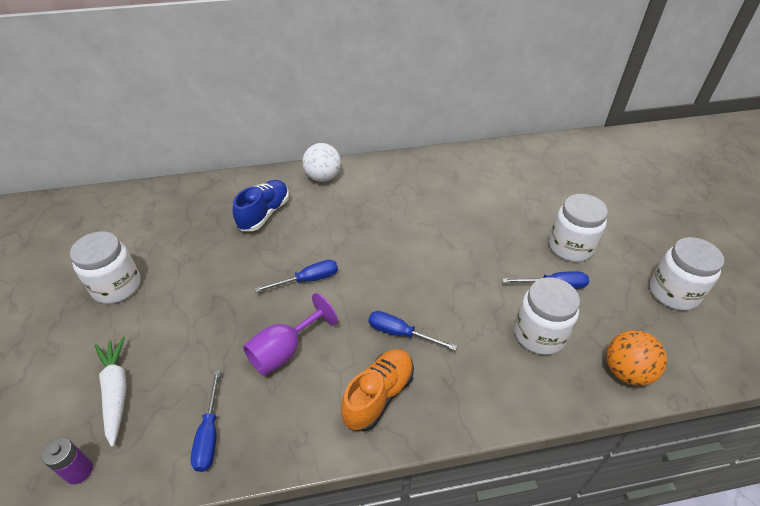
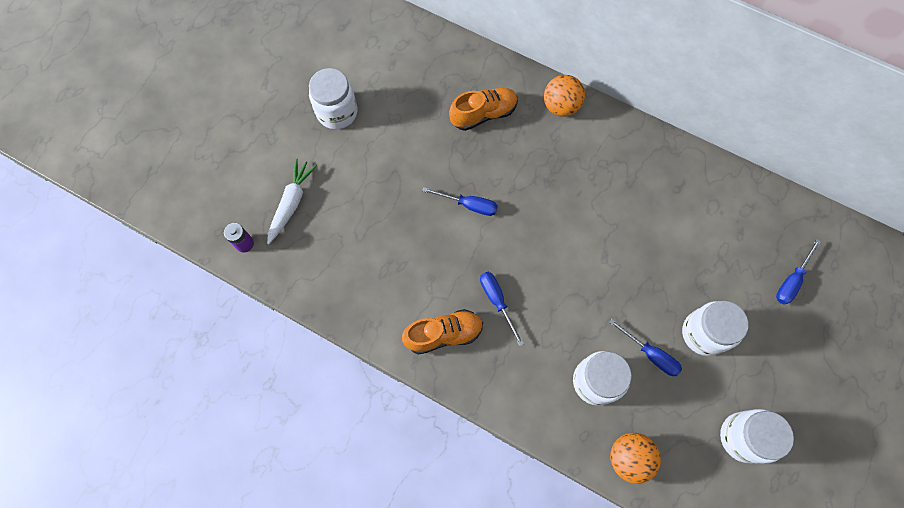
camera: 40 degrees right, 25 degrees up
(209, 434) = (325, 277): blue screwdriver -> blue screwdriver (791, 280)
(264, 214) = (483, 114): blue shoe -> orange shoe
(284, 351) = (409, 253): purple goblet -> none
(323, 177) = (561, 106): white ball -> orange ball

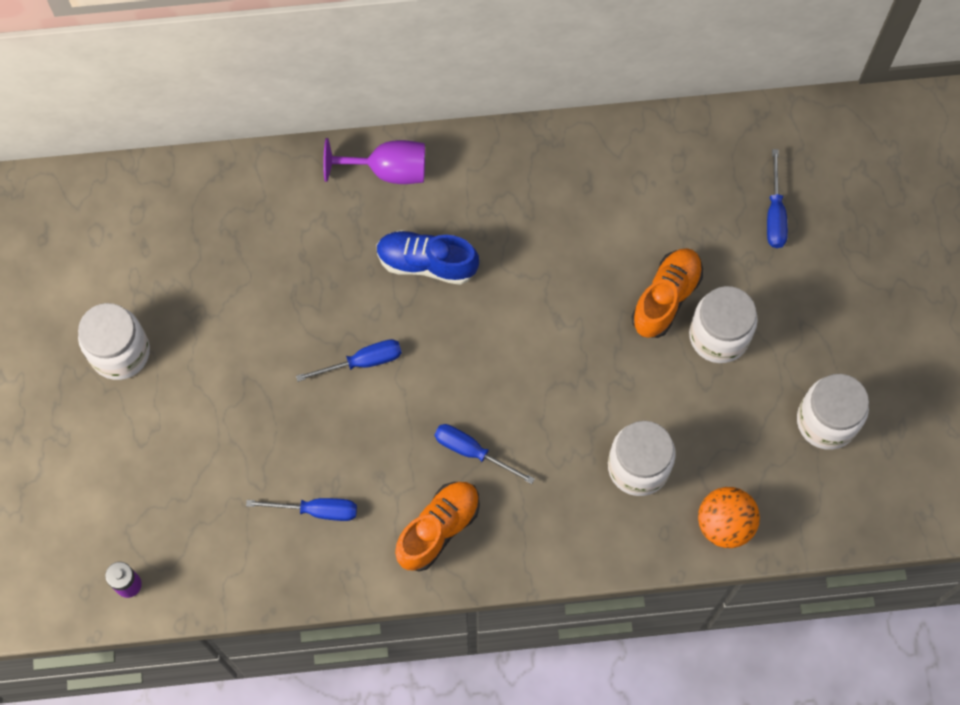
camera: 35 degrees left, 0 degrees up
(291, 203) = (148, 499): white carrot -> none
(483, 114) = (302, 239): orange shoe -> orange shoe (666, 298)
(547, 172) = (427, 263): none -> blue shoe
(561, 106) = (388, 170): orange ball -> purple goblet
(650, 354) = (677, 397): blue screwdriver -> blue screwdriver (316, 510)

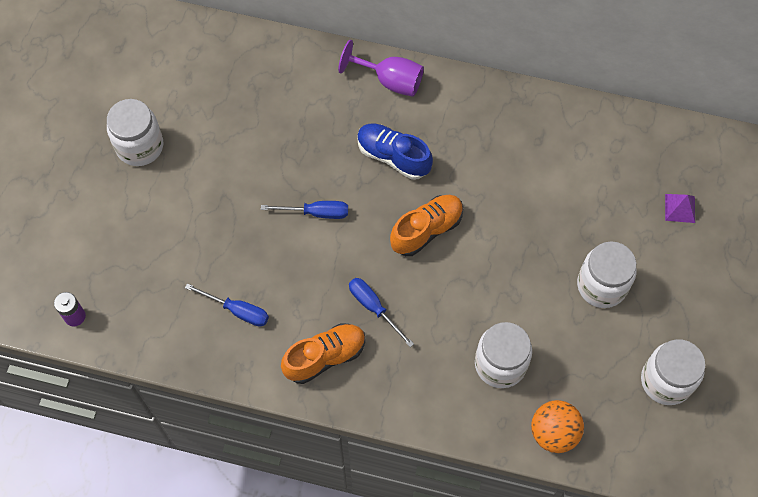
camera: 20 degrees right, 5 degrees down
(666, 298) = (569, 243): orange shoe -> orange shoe (426, 230)
(774, 214) = (680, 208): blue screwdriver -> purple pyramid

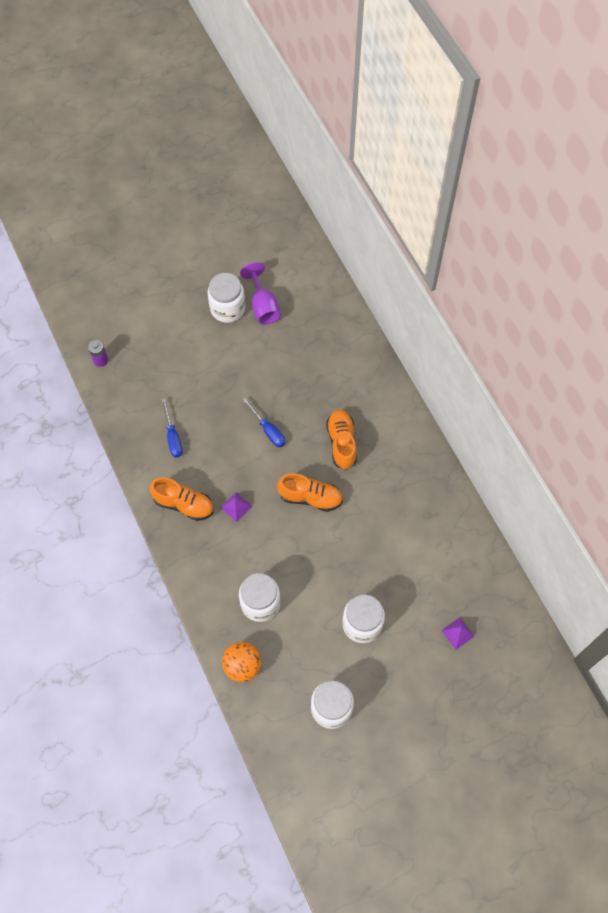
camera: 50 degrees right, 0 degrees up
(374, 307) = (236, 507): blue screwdriver -> purple pyramid
(390, 81) = (390, 402): purple goblet -> purple goblet (263, 306)
(393, 156) = (341, 443): blue shoe -> orange shoe

